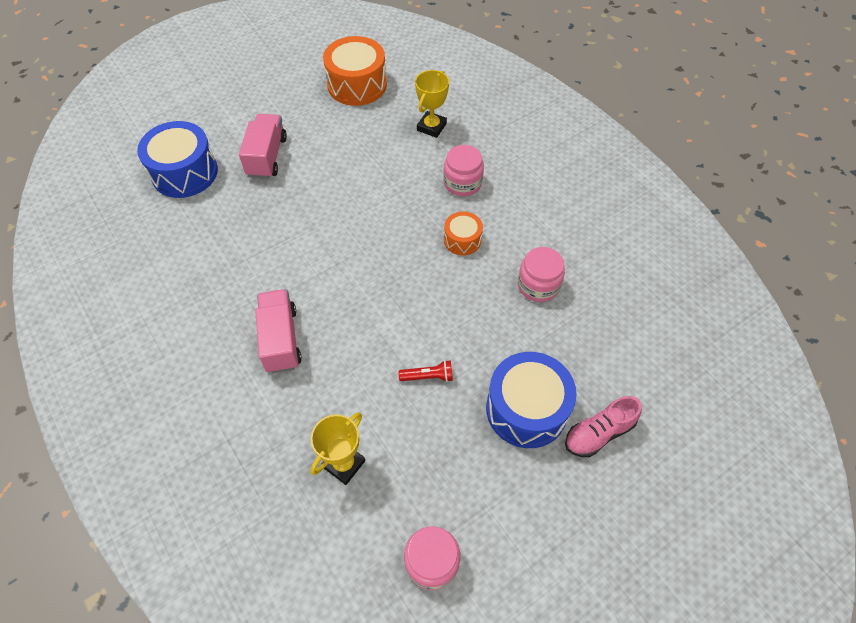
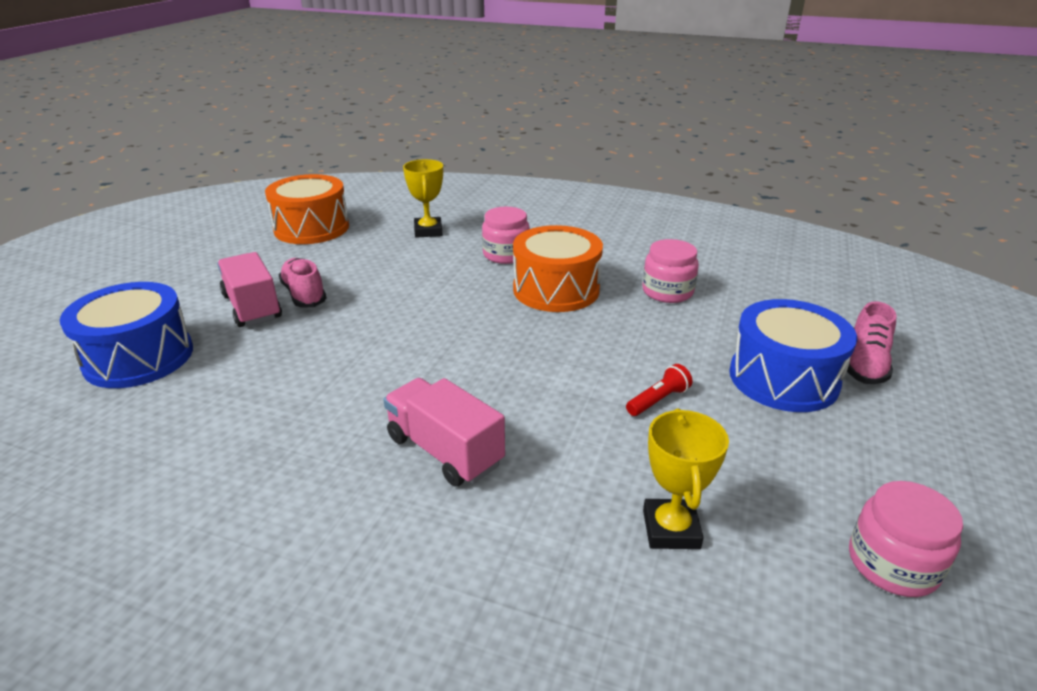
camera: 35 degrees left, 25 degrees down
(303, 159) = (304, 294): none -> pink shoe
(462, 240) = (556, 289): orange drum -> orange drum, size x1.85

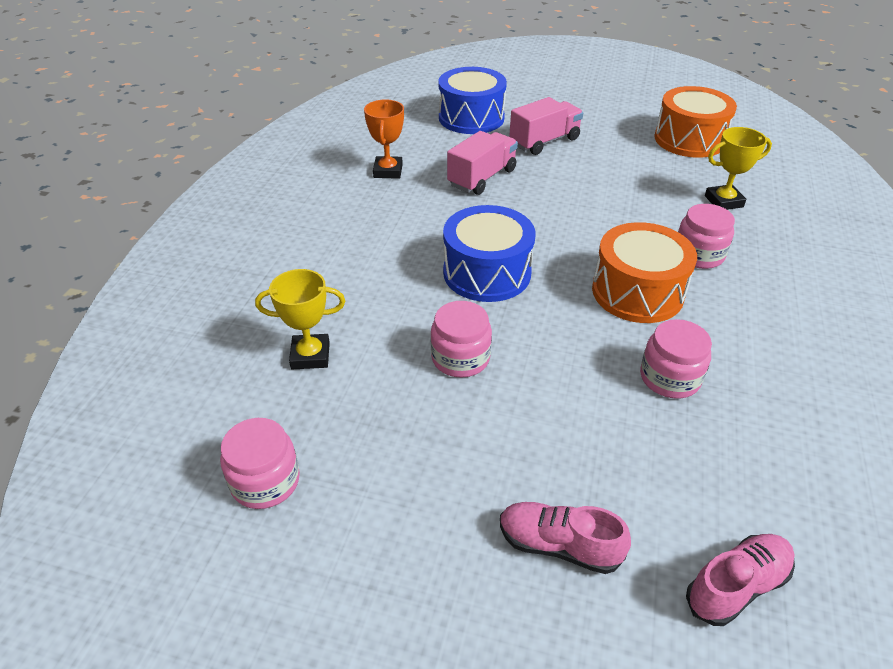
camera: 85 degrees right, 10 degrees up
(238, 447) = (388, 171): none -> orange trophy
(304, 294) = (571, 158): pink shoe -> pink shoe (736, 586)
(445, 450) = (388, 248): pink truck -> pink truck (482, 178)
(658, 400) = (460, 358): red flashlight -> pink jar
(783, 378) = (512, 457): blue drum -> blue drum (487, 273)

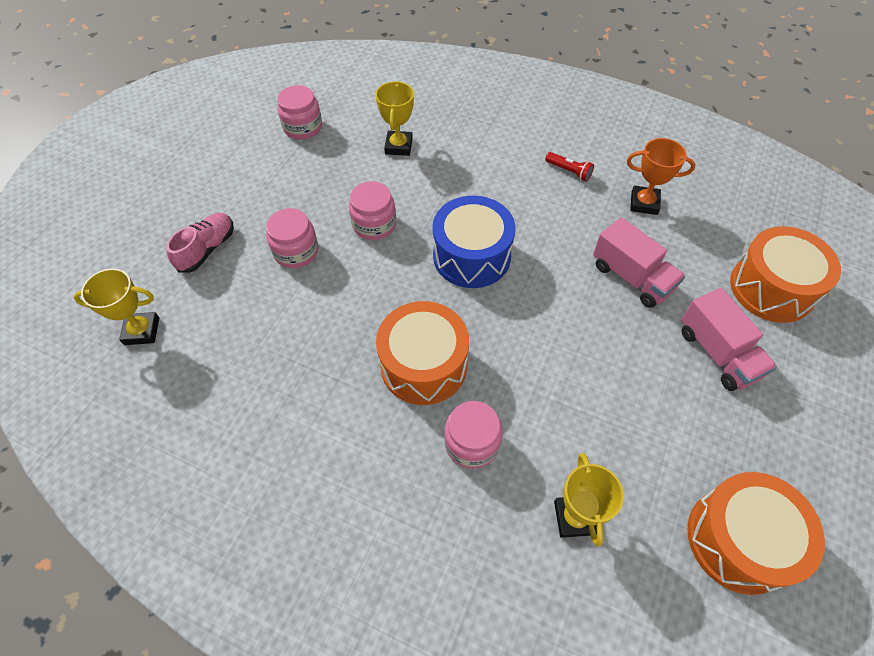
camera: 100 degrees right, 15 degrees up
(348, 214) = (569, 171): none -> red flashlight
(471, 118) = (771, 288): blue drum -> orange drum
(669, 378) = (314, 354): pink jar -> pink jar (296, 251)
(736, 586) = (142, 331): pink shoe -> yellow trophy

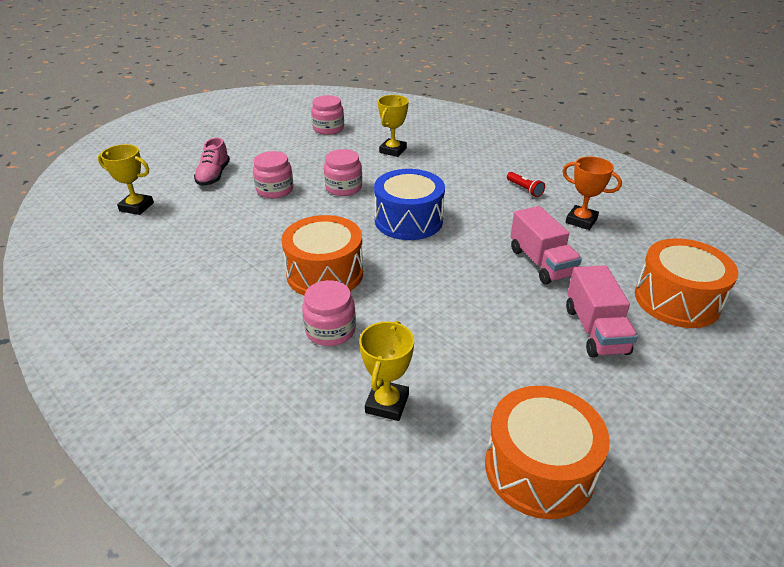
camera: 20 degrees right, 20 degrees down
(207, 249) = (213, 176): pink shoe -> pink shoe turned 135 degrees clockwise

